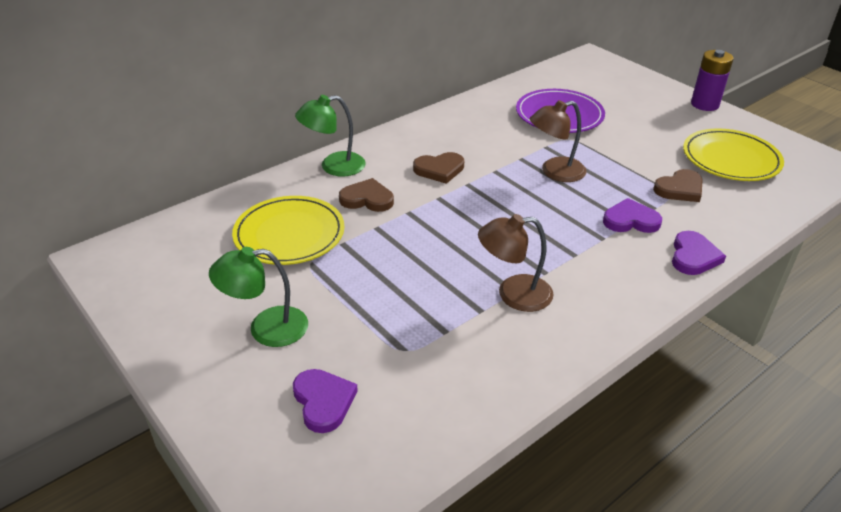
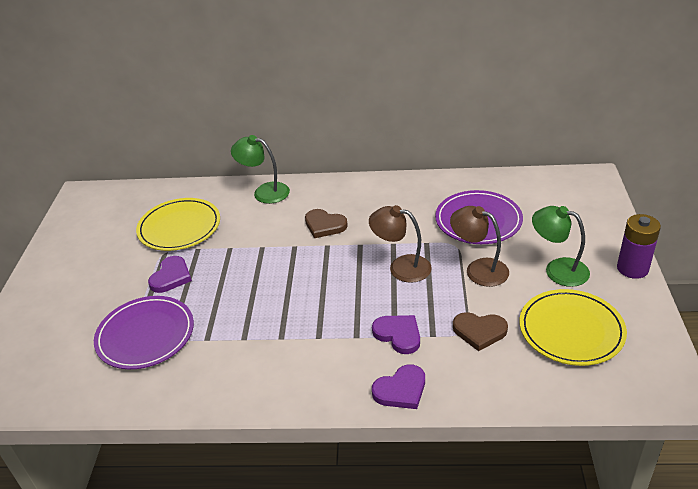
camera: 45 degrees right, 0 degrees up
(266, 328) = (94, 280): green lamp -> green lamp (558, 269)
(323, 401) = (62, 340): purple heart -> purple heart (171, 277)
(367, 199) = (251, 225): brown heart -> none
(413, 342) = (145, 335): none -> purple plate
(513, 294) = (240, 340): brown lamp -> brown lamp (479, 269)

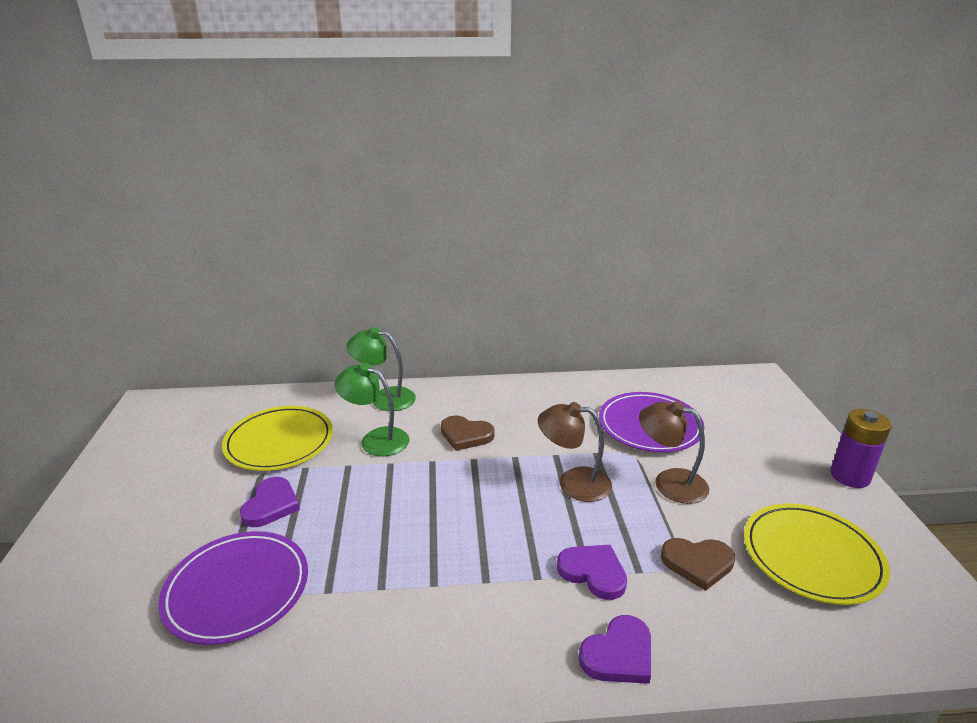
camera: 10 degrees left, 10 degrees down
(558, 269) = (764, 480): green lamp -> green lamp (376, 439)

